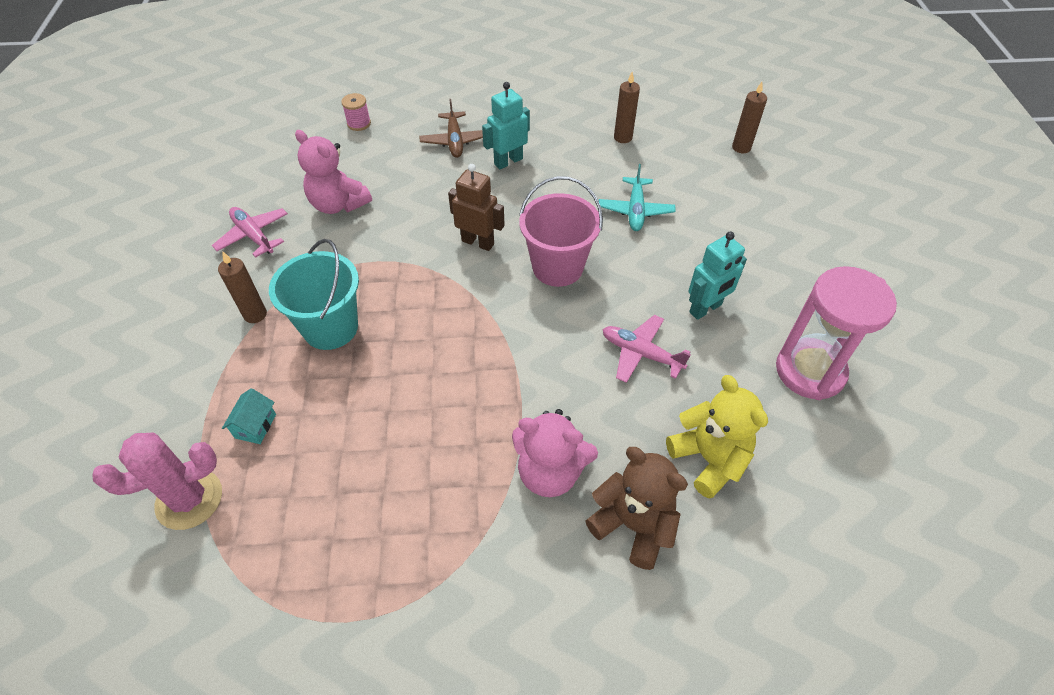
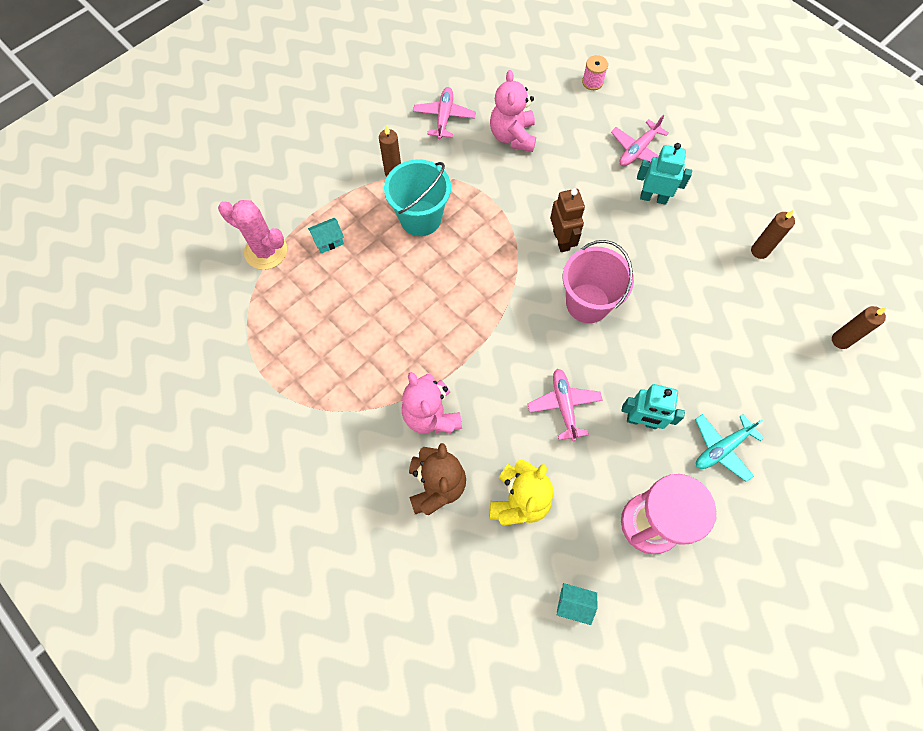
camera: 50 degrees right, 15 degrees up
(455, 141) = (638, 150): brown plane -> pink plane
(635, 210) = (690, 313): turquoise plane -> turquoise plane (722, 448)
(852, 489) = (573, 604): none -> turquoise house

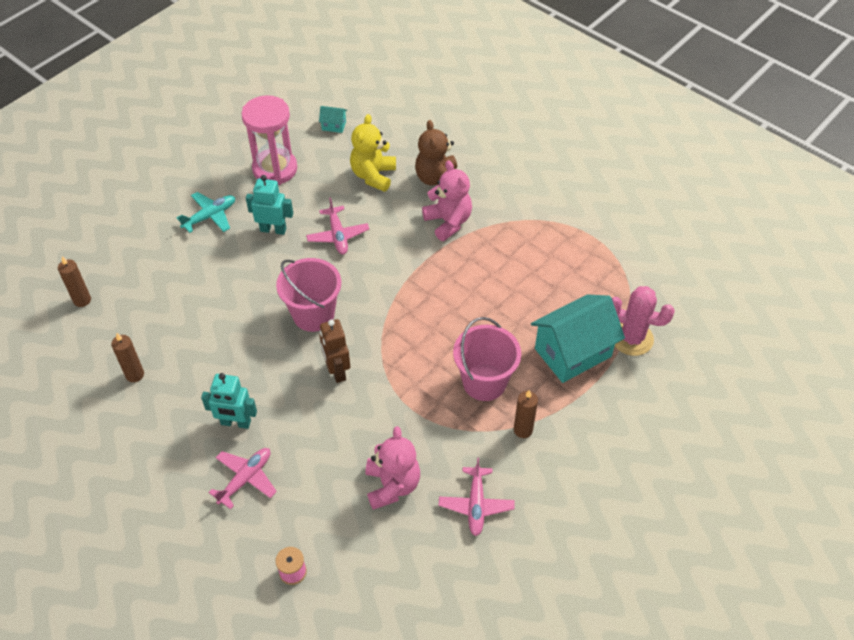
camera: 175 degrees right, 15 degrees down
(328, 241) = (573, 352): turquoise house -> turquoise house, size x2.42
(420, 218) = (484, 382): turquoise bucket -> pink bucket

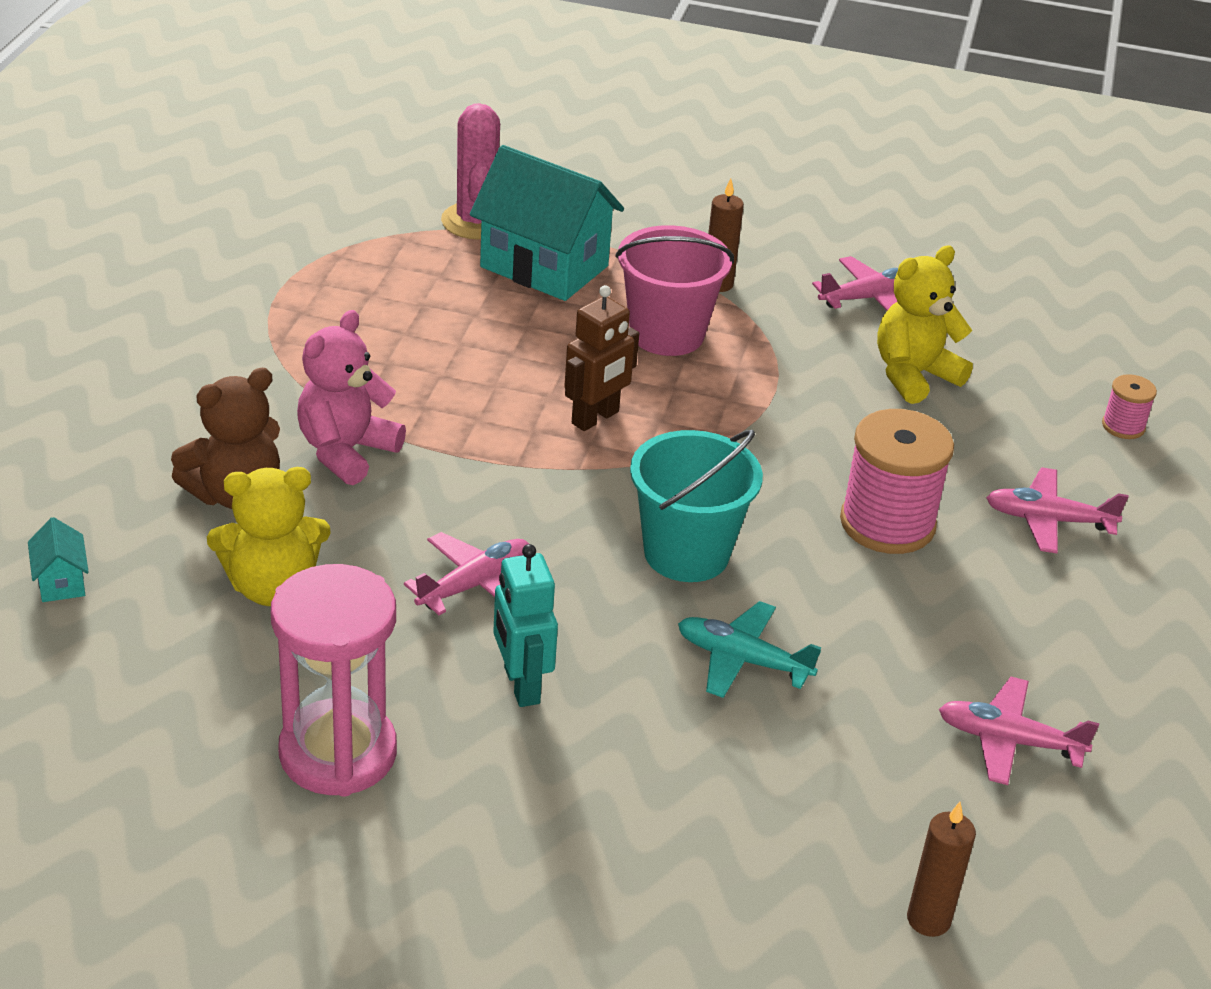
camera: 120 degrees left, 15 degrees down
(135, 375) = (1008, 741): brown candle -> pink plane
(210, 216) = (551, 806): turquoise plane -> turquoise plane (742, 660)
(235, 423) = (972, 568): turquoise robot -> none
(286, 404) = (887, 523): none -> pink spool
(313, 314) = (686, 553): pink bucket -> turquoise bucket
(334, 126) = (136, 703): turquoise house -> turquoise house (61, 582)
(337, 371) = (776, 487): brown robot -> brown robot (595, 418)
(392, 485) = (913, 375): pink teddy bear -> yellow teddy bear

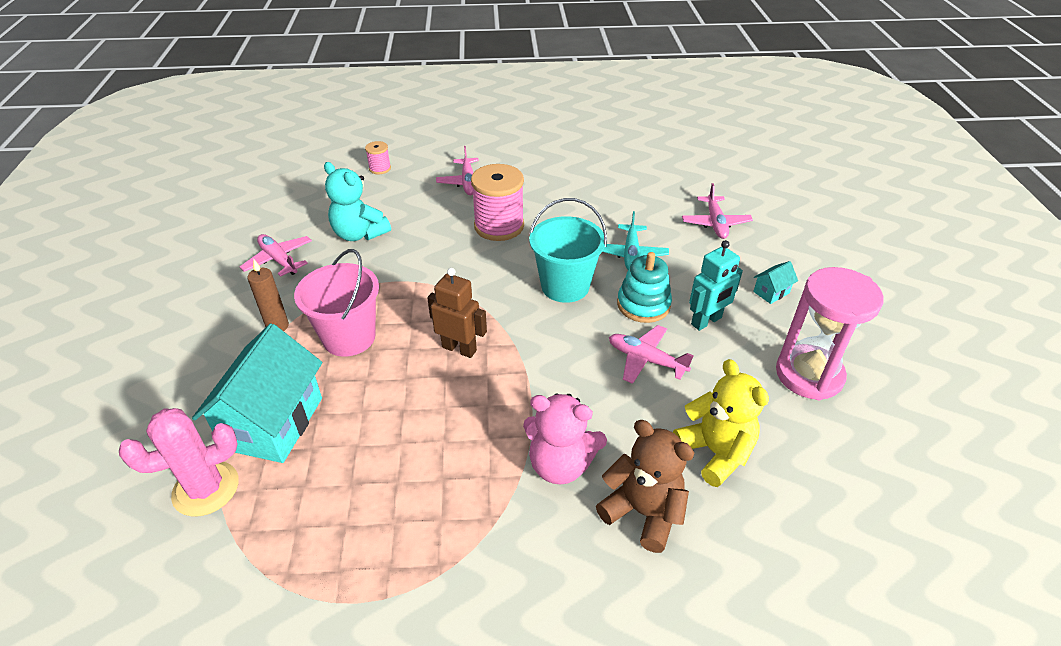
camera: 105 degrees left, 5 degrees up
(61, 582) = (800, 580): turquoise house -> turquoise house (771, 292)
(598, 626) = (643, 305): none -> turquoise stacking toy
(913, 375) = (359, 234): yellow teddy bear -> turquoise teddy bear
(928, 919) = (733, 188): brown candle -> none
(1008, 741) = (624, 180): pink plane -> pink plane (715, 223)

